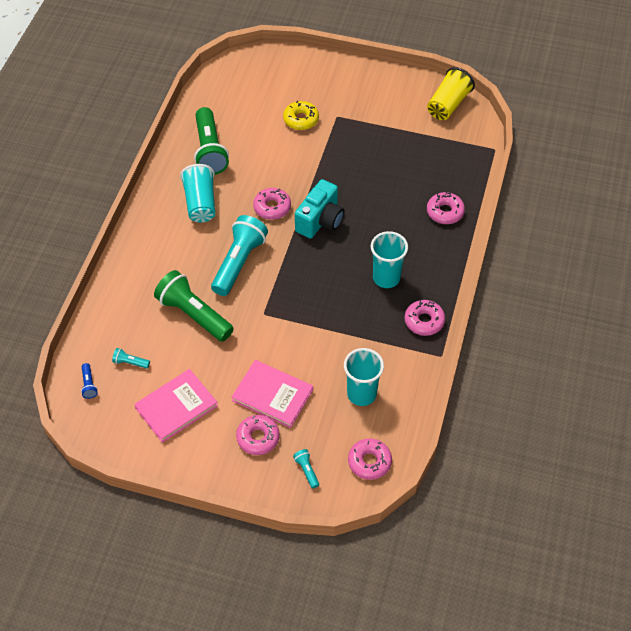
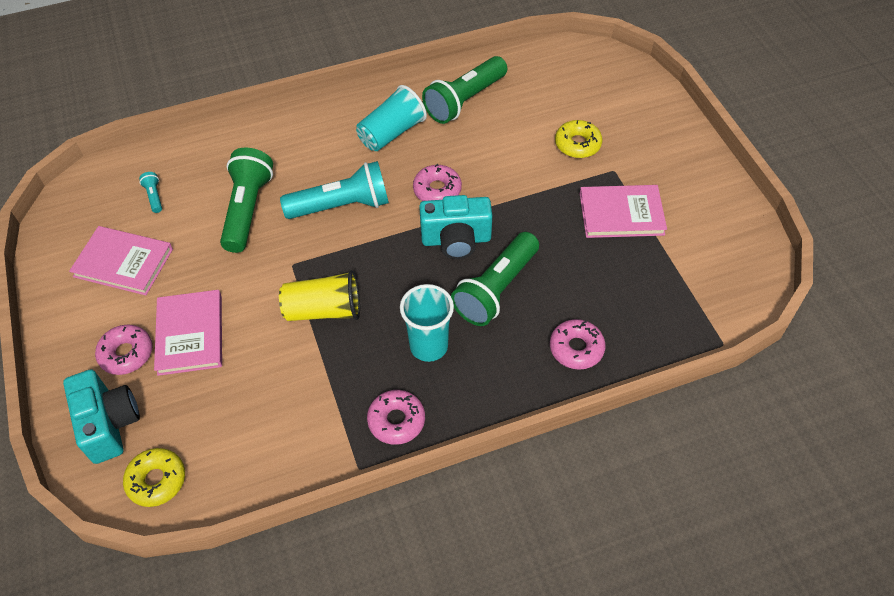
camera: 55 degrees right, 0 degrees up
(89, 384) = (108, 182): blue flashlight -> none
(307, 470) = (109, 424): turquoise flashlight -> turquoise camera
(361, 394) = (247, 417): turquoise cup -> none
(369, 462) = (156, 480): pink donut -> yellow donut
(372, 134) = (621, 214): none -> pink book
(373, 223) = (496, 289): none -> green flashlight
(448, 105) = (740, 258): yellow cup -> yellow cup (324, 310)

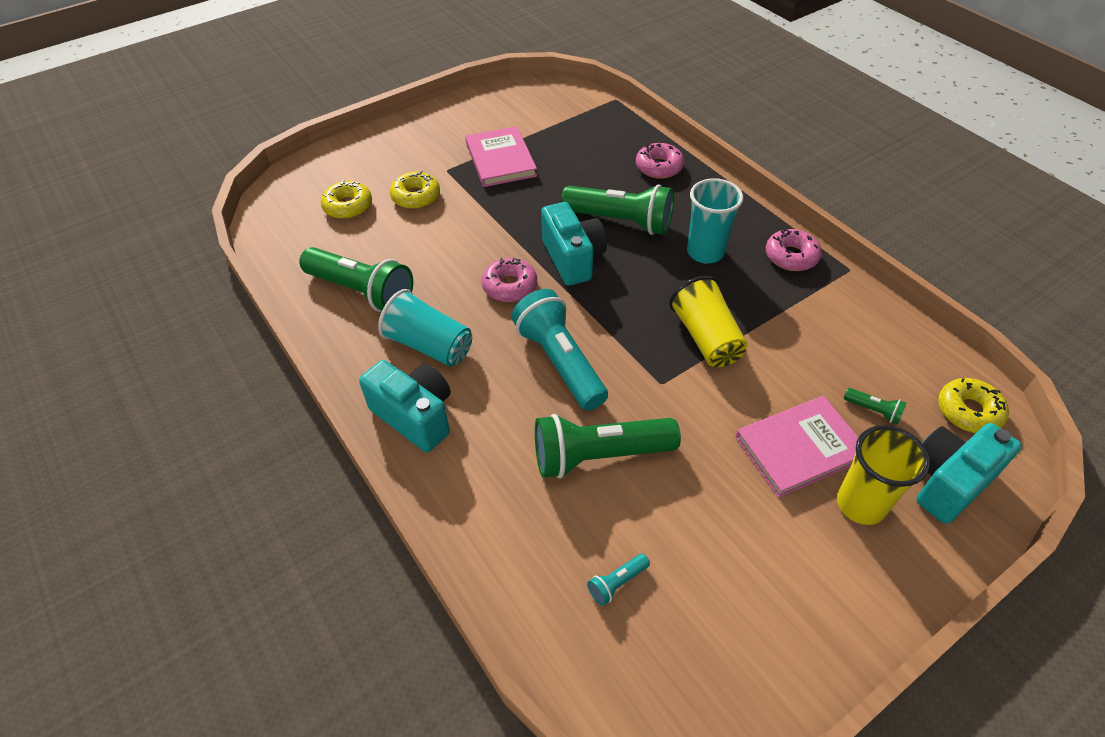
camera: 105 degrees left, 5 degrees down
(123, 263) = (742, 571): pink book -> none
(126, 354) = (860, 504): pink donut -> yellow cup
(195, 404) = (873, 410): none -> green flashlight
(329, 118) = (415, 416): none -> turquoise camera
(576, 99) = (348, 206): none -> yellow donut

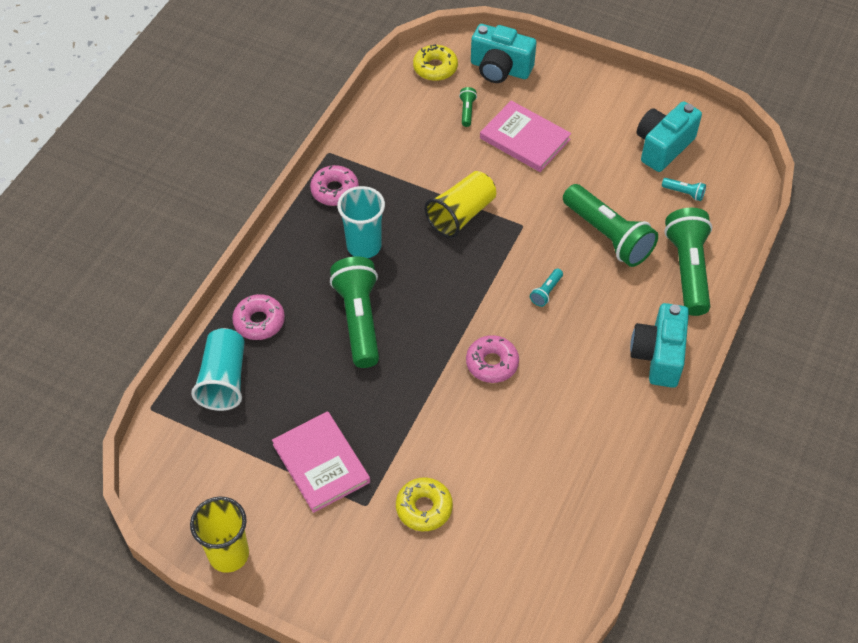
camera: 120 degrees left, 5 degrees up
(348, 206) = (476, 563): yellow donut -> none
(362, 292) = (572, 472): green flashlight -> green flashlight (688, 270)
(429, 345) = (591, 385): turquoise cup -> turquoise cup (224, 379)
(500, 160) = (321, 463): pink book -> pink book turned 75 degrees counterclockwise
(560, 362) = (546, 292): turquoise flashlight -> turquoise flashlight, size x0.42
(573, 258) = (429, 334): turquoise camera -> turquoise camera (663, 147)
(860, 504) = (546, 102): yellow cup -> yellow cup (229, 554)

